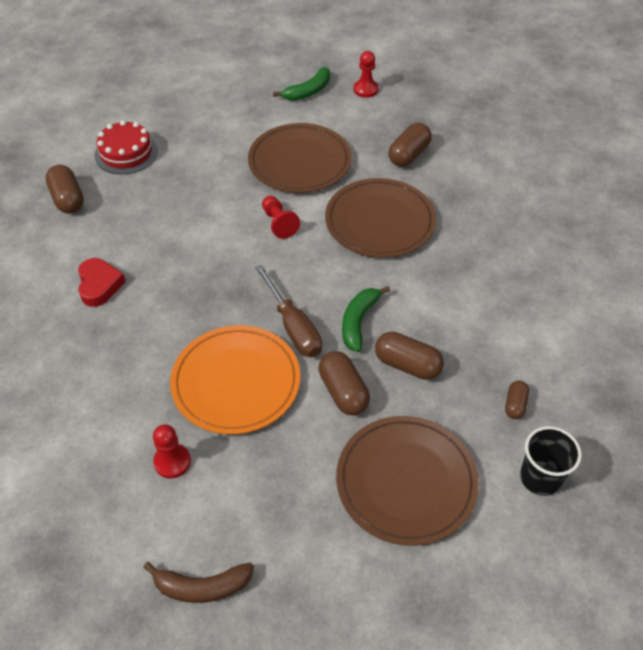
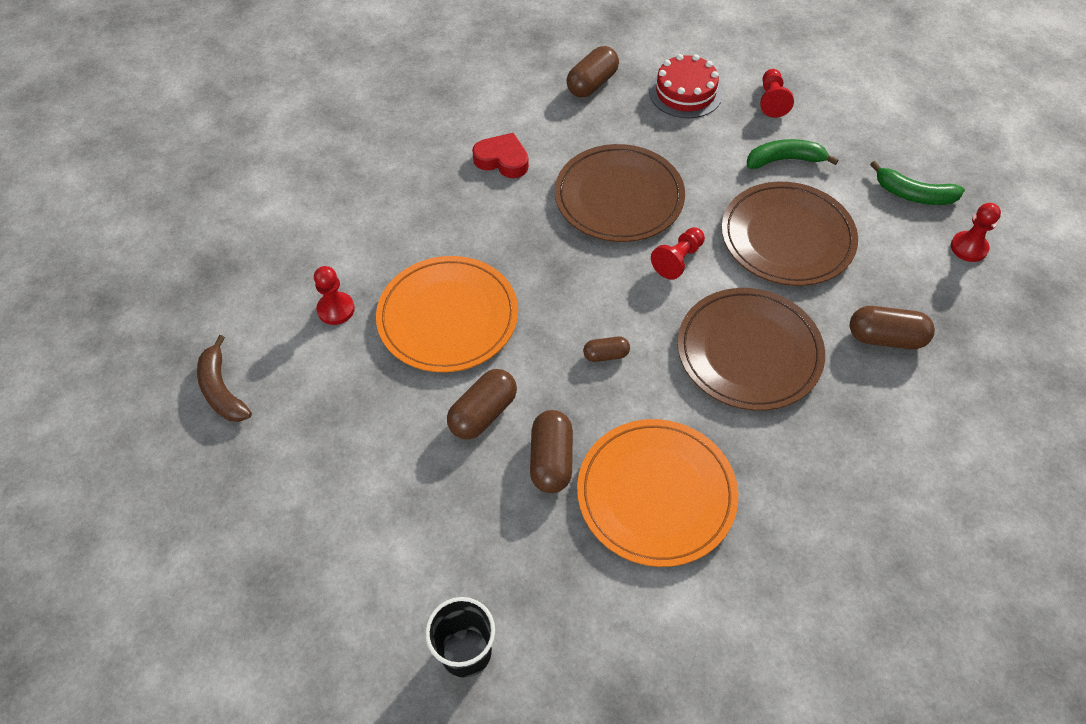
camera: 65 degrees right, 5 degrees up
(99, 285) = (502, 160): red heart -> red heart turned 120 degrees counterclockwise
(174, 115) = (772, 101): none -> red pawn
(293, 327) = (543, 334): brown screwdriver -> none
(359, 321) = (585, 390): green banana -> green banana (785, 160)
(406, 481) = (401, 514): brown plate -> brown plate (619, 197)
(464, 316) = (656, 494): none -> orange plate
(515, 405) = (554, 592): brown capsule -> brown capsule (606, 355)

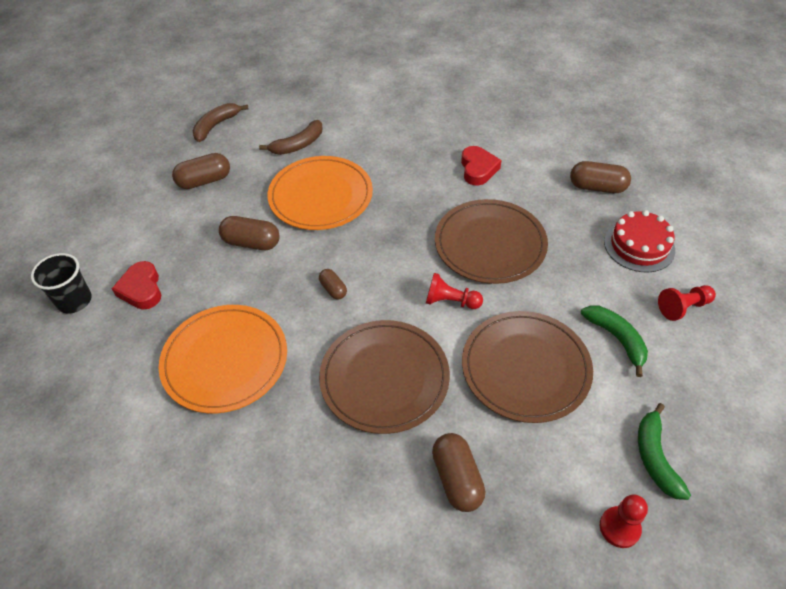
camera: 65 degrees right, 5 degrees down
(336, 309) = (298, 145): red pawn -> brown banana
(492, 561) = (141, 289): none -> red heart
(551, 460) = (229, 291): brown capsule -> brown capsule (204, 181)

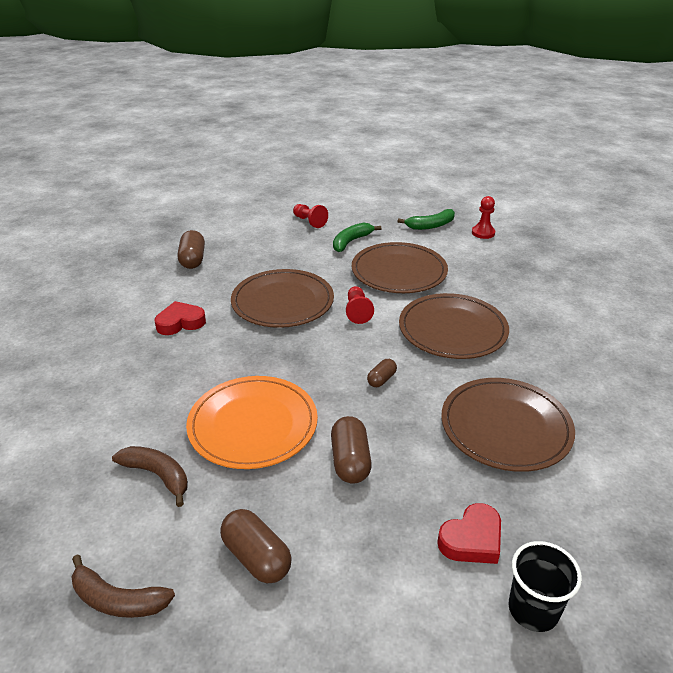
camera: 110 degrees left, 15 degrees down
(225, 360) = (505, 427): orange plate -> brown plate
(457, 479) = (503, 285): brown capsule -> none
(639, 246) = (256, 239): red cake -> none

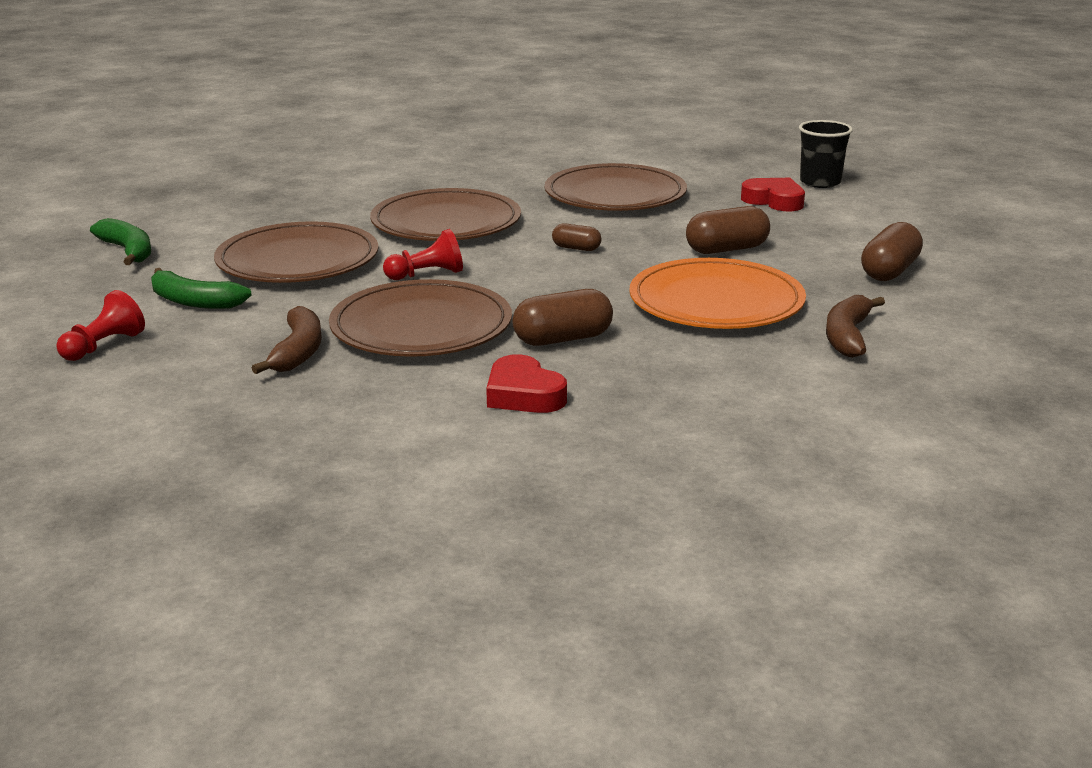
camera: 105 degrees left, 10 degrees down
(117, 600) = (1008, 319): brown banana -> brown banana (298, 352)
(193, 259) = (289, 433): brown capsule -> brown capsule (563, 339)
(483, 233) = (157, 218): red pawn -> none

